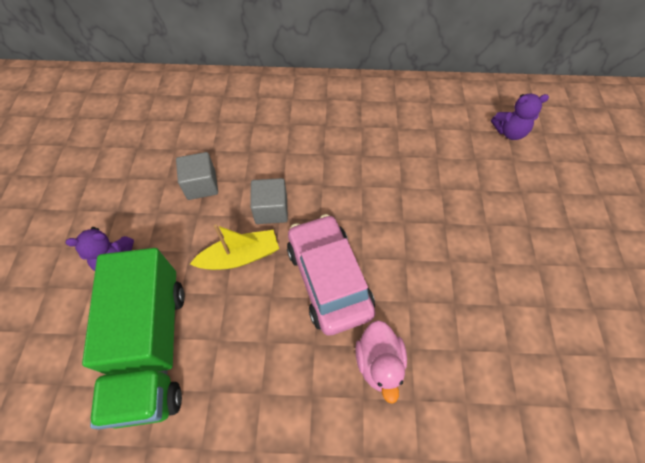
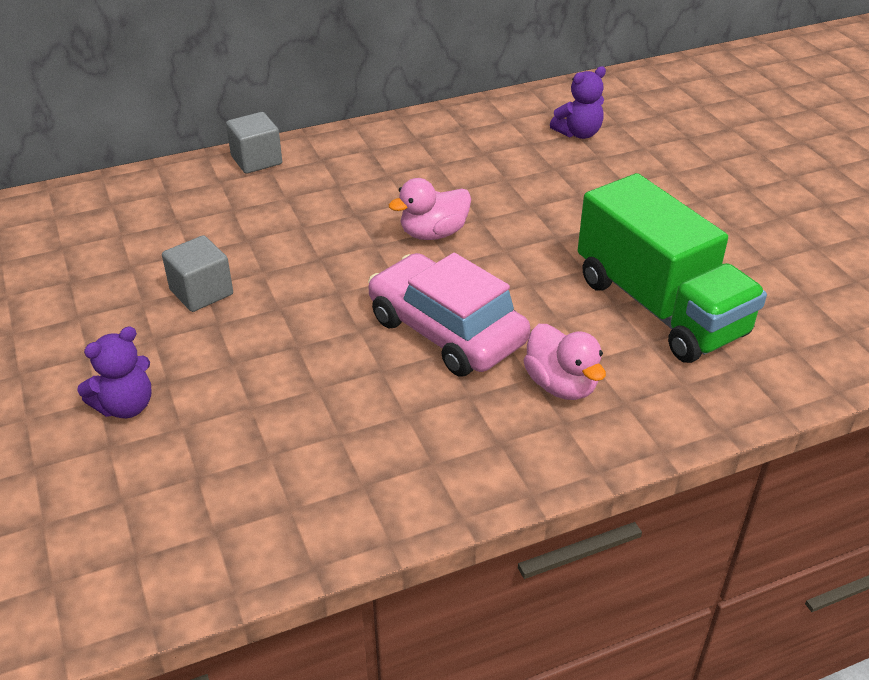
camera: 25 degrees left, 20 degrees down
(152, 347) = (249, 473): green truck -> green truck (659, 307)
(240, 256) = (311, 346): yellow boat -> none
(271, 210) = (322, 288): grey cube -> grey cube (256, 160)
(364, 189) = (433, 233): none -> pink duck

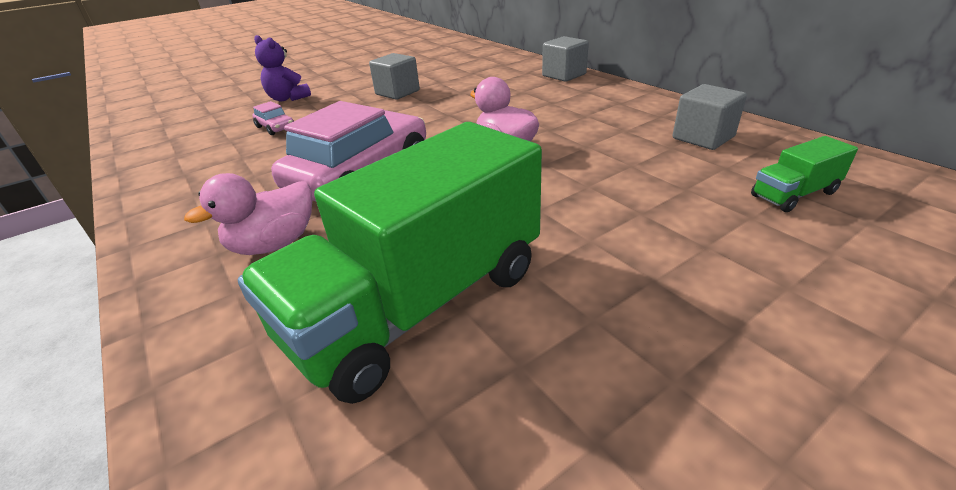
camera: 80 degrees right, 5 degrees down
(253, 410) = (275, 127): none -> pink car
(476, 135) = (703, 138): none -> grey cube
(578, 133) = (793, 194): purple teddy bear -> green truck

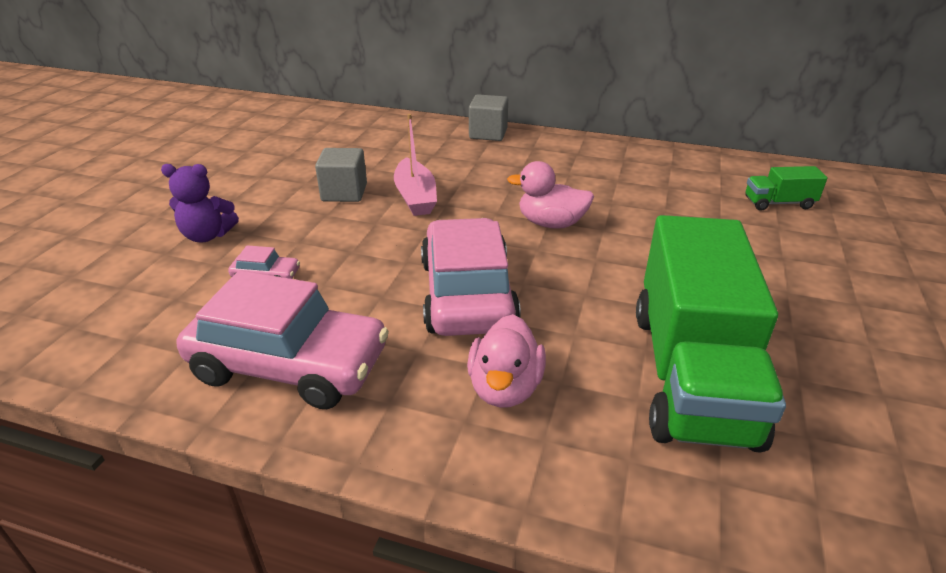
camera: 40 degrees left, 0 degrees up
(201, 178) = (289, 365): none -> pink car
(437, 105) = (415, 197): none -> pink boat
(703, 138) = (677, 173): grey cube -> none
(793, 194) = (778, 203): green truck -> green truck turned 60 degrees clockwise

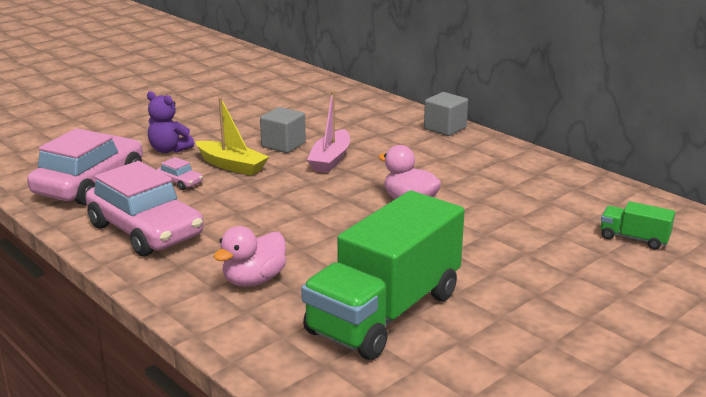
camera: 30 degrees right, 10 degrees down
(310, 235) = (231, 165): none -> yellow boat
(467, 294) = (293, 227): pink car -> pink car (90, 184)

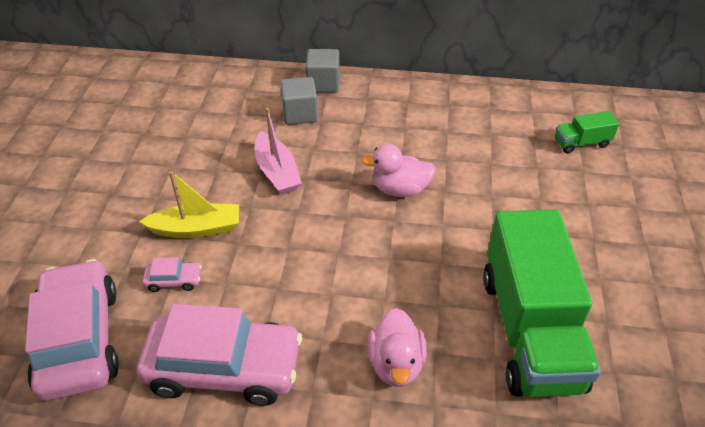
camera: 40 degrees left, 20 degrees up
(169, 150) = (104, 241): purple teddy bear -> none
(283, 145) = (211, 174): grey cube -> grey cube (300, 114)

